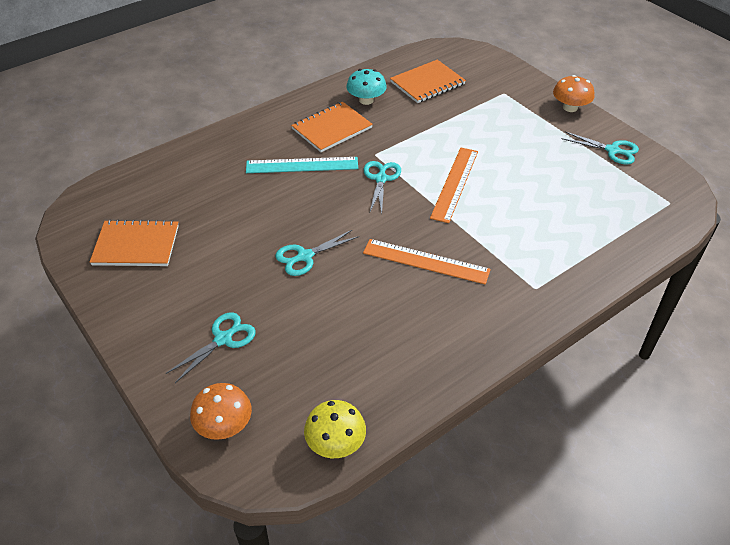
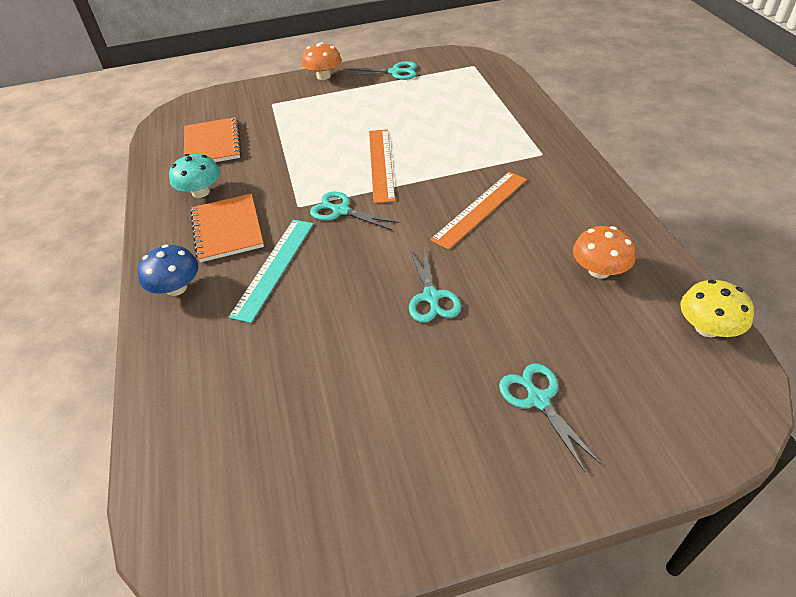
camera: 65 degrees left, 0 degrees up
(136, 245) = (321, 476): orange notebook -> none
(224, 425) = (674, 422): orange mushroom -> orange mushroom (599, 270)
(264, 128) = (176, 288): none -> blue mushroom
(455, 184) = (381, 164): orange ruler -> orange ruler turned 45 degrees clockwise
(612, 150) = (395, 72): turquoise scissors -> turquoise scissors turned 45 degrees clockwise

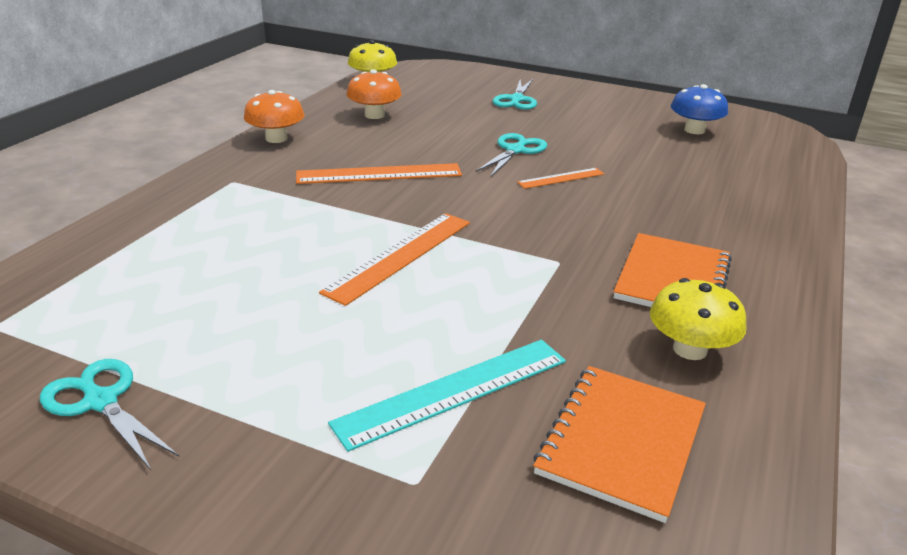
camera: 145 degrees left, 15 degrees down
(176, 288) = (765, 250): blue mushroom -> blue mushroom (694, 130)
(201, 192) = (690, 349): turquoise mushroom -> yellow mushroom
(274, 268) = (639, 221): turquoise ruler -> turquoise ruler (453, 391)
(323, 76) = (215, 498): orange mushroom -> orange mushroom (276, 138)
(341, 211) = (514, 233): turquoise scissors -> none
(362, 282) = (561, 178): none -> orange ruler

